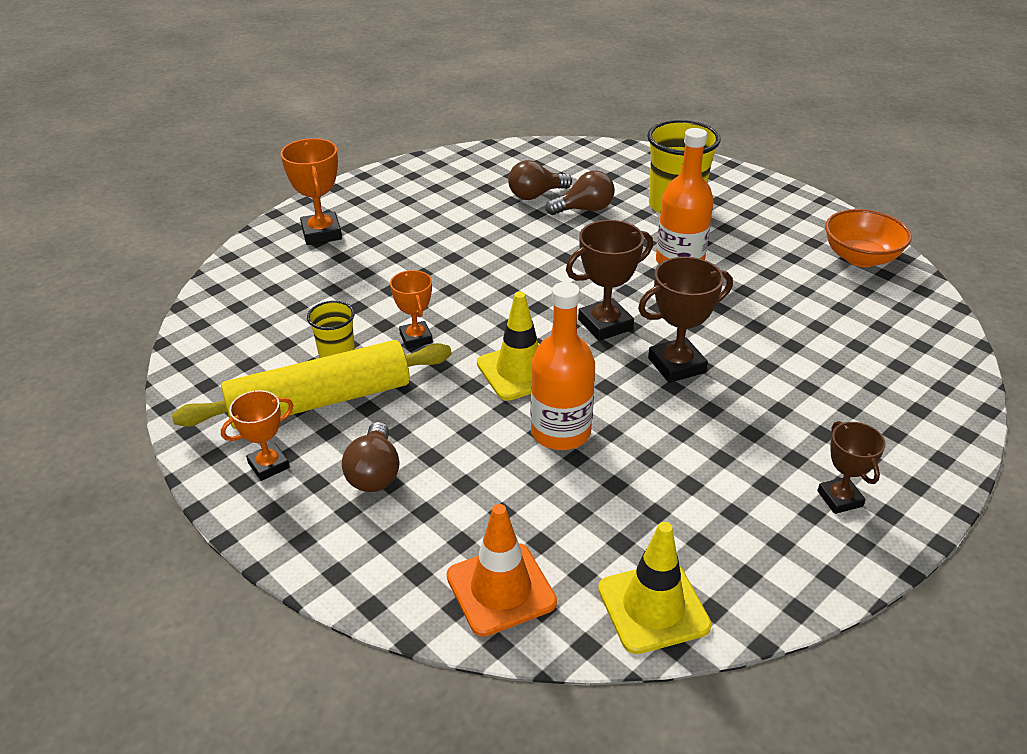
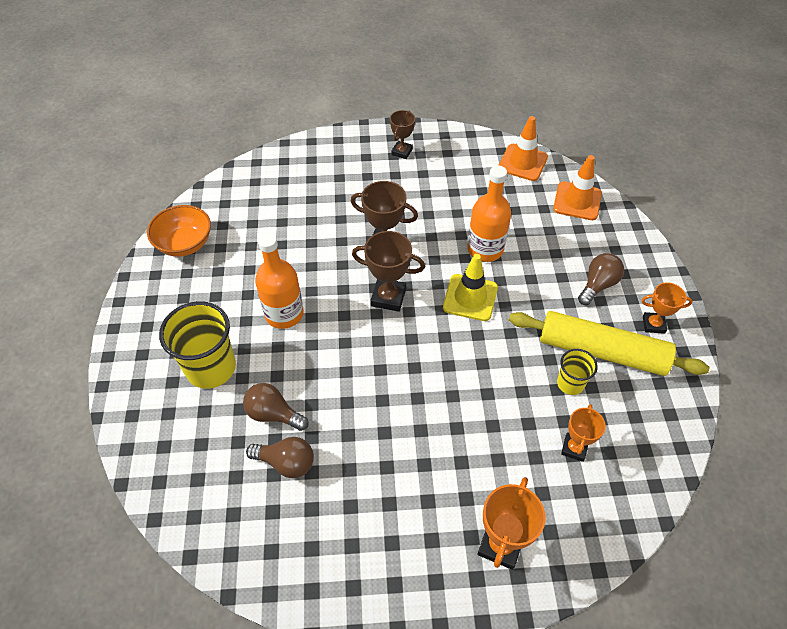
camera: 140 degrees left, 15 degrees up
(416, 338) = (510, 364): orange trophy -> orange trophy (574, 448)
(653, 607) = (522, 162): yellow traffic cone -> orange traffic cone

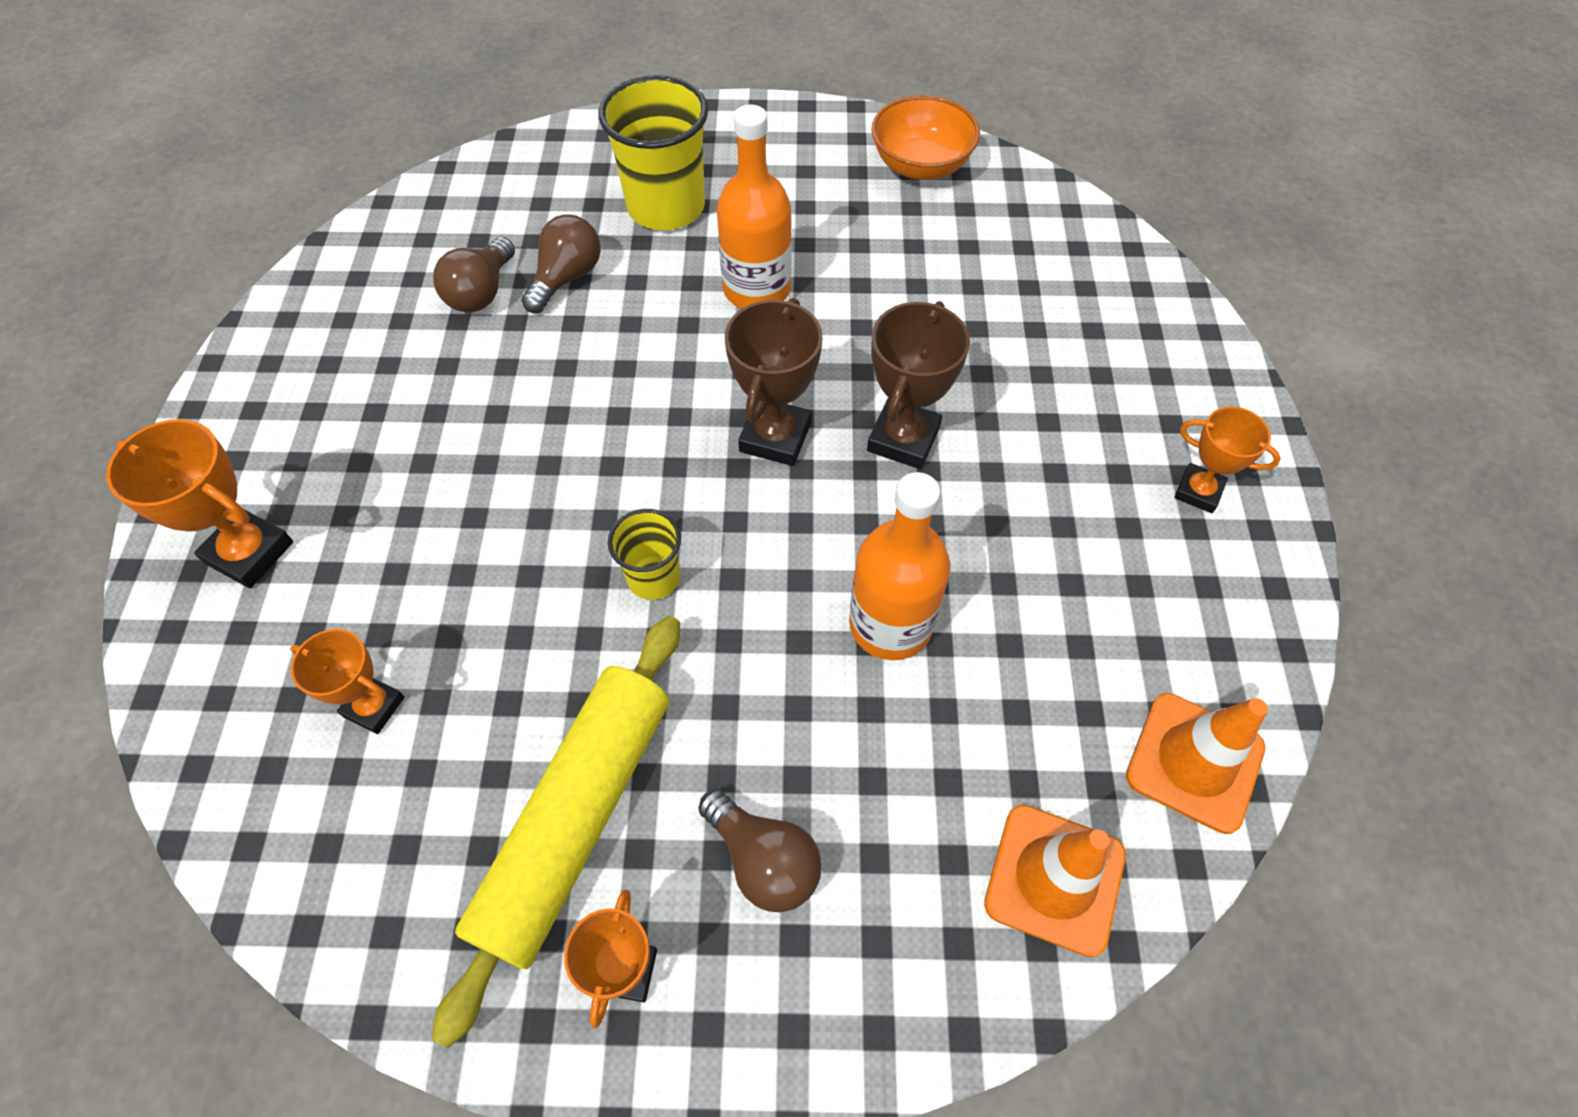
camera: 95 degrees right, 5 degrees up
(402, 152) = (1198, 491): brown trophy -> orange trophy
(470, 297) = (758, 576): yellow traffic cone -> none
(570, 383) = (513, 732): yellow cup -> yellow cup (653, 577)

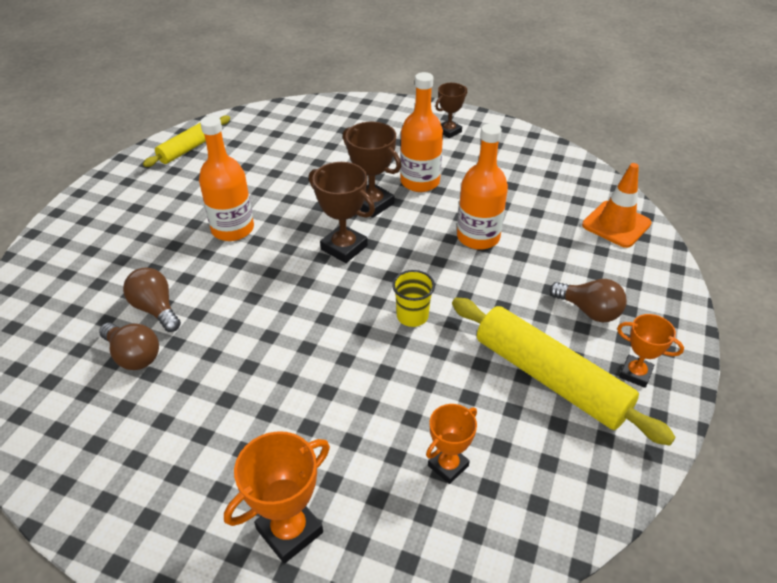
camera: 70 degrees left, 15 degrees down
(666, 207) = (132, 251): yellow cup -> none
(764, 860) = (589, 311): brown light bulb -> brown light bulb turned 60 degrees clockwise
(920, 166) = (190, 148): orange bowl -> yellow rolling pin
(1004, 489) = (420, 182): none -> orange bottle
(1194, 762) = (574, 173): orange traffic cone -> none
(1198, 491) = (449, 131): orange trophy -> brown trophy

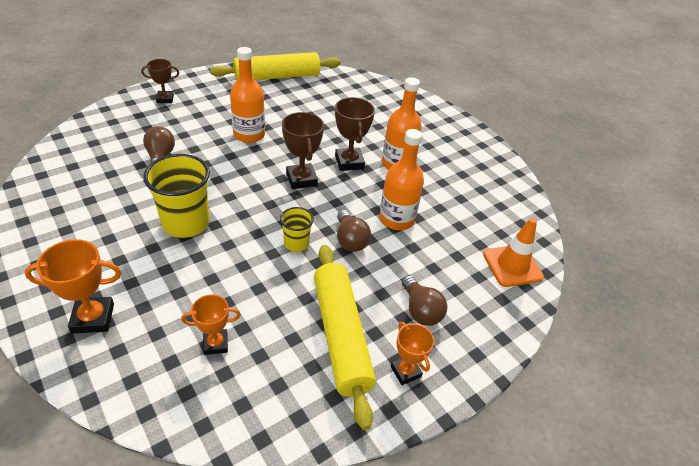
camera: 30 degrees right, 0 degrees up
(133, 356) = (123, 176): brown light bulb -> brown light bulb (350, 240)
(190, 148) = (277, 77): yellow rolling pin -> yellow rolling pin, size x1.65
(273, 364) = (186, 223): none -> yellow cup
(449, 131) = (456, 141): brown trophy -> brown trophy (165, 99)

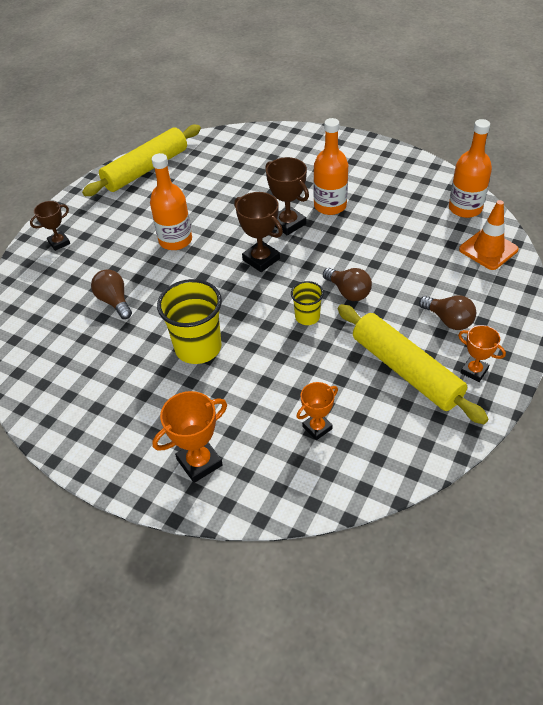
camera: 20 degrees left, 5 degrees up
(396, 219) = (370, 255): orange bottle -> orange bottle (465, 208)

